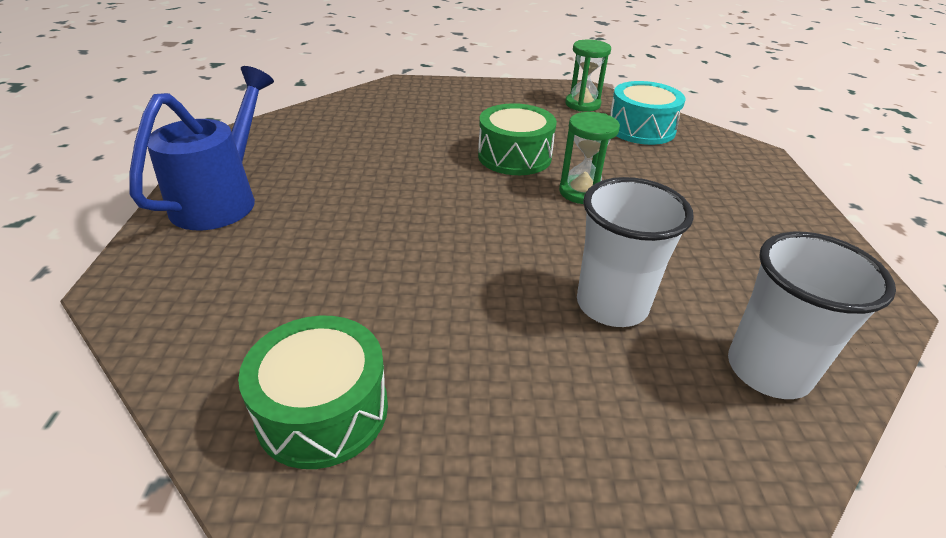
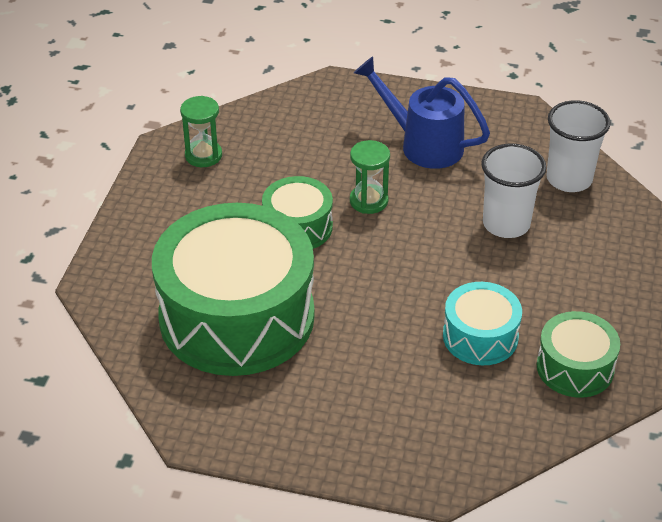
camera: 75 degrees left, 5 degrees up
(222, 199) = (321, 431): blue watering can -> blue watering can (423, 144)
(378, 140) = (237, 316): none -> green drum
(641, 129) = (269, 133): turquoise drum -> turquoise drum (480, 336)

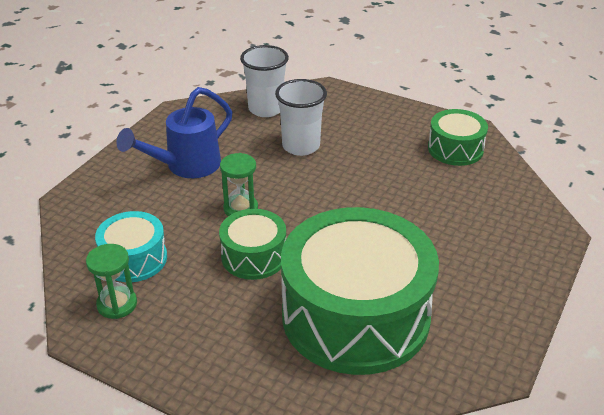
camera: 75 degrees left, 5 degrees down
(480, 336) = (416, 183): turquoise drum -> turquoise drum (134, 259)

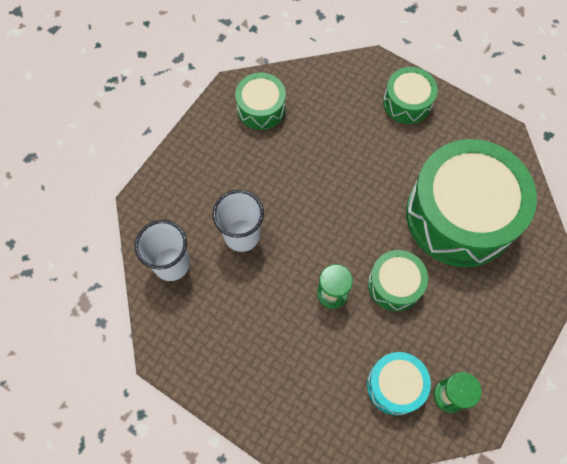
camera: 85 degrees left, 30 degrees up
(186, 166) = (263, 343): blue watering can -> none
(511, 263) = (407, 102): none -> green drum

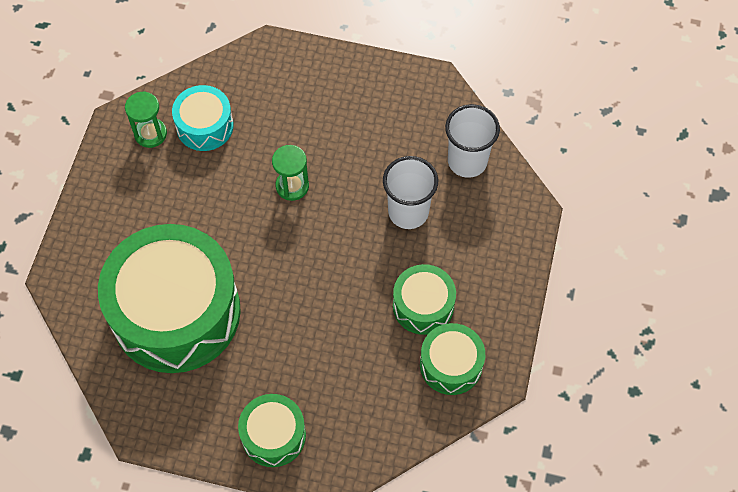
camera: 160 degrees right, 5 degrees down
(394, 284) = (230, 215): green drum -> green drum (423, 306)

